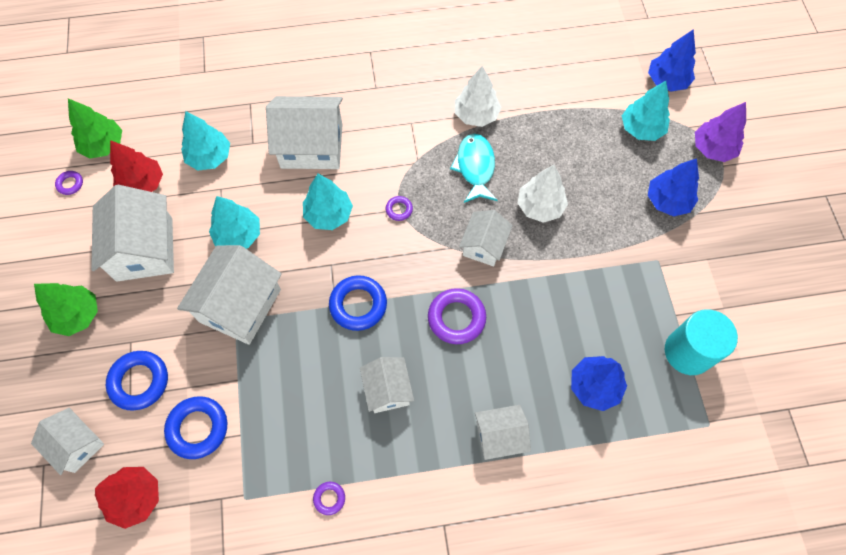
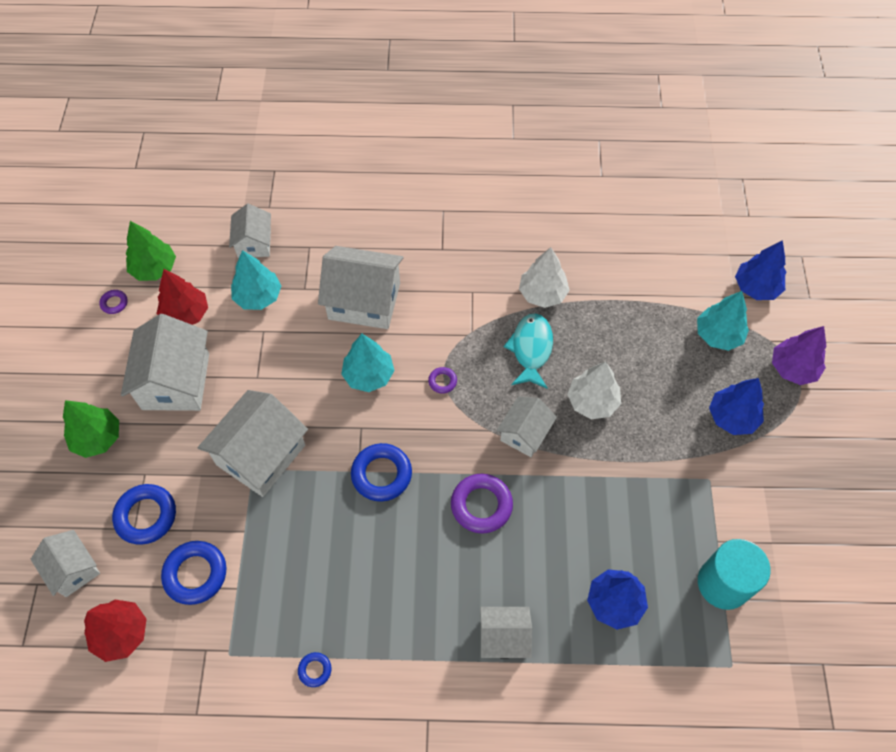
camera: 10 degrees right, 5 degrees down
(238, 235) = (272, 382): turquoise tree -> none
(329, 498) = (315, 670): purple ring -> blue ring
(387, 390) = (395, 568): white house -> white house (254, 243)

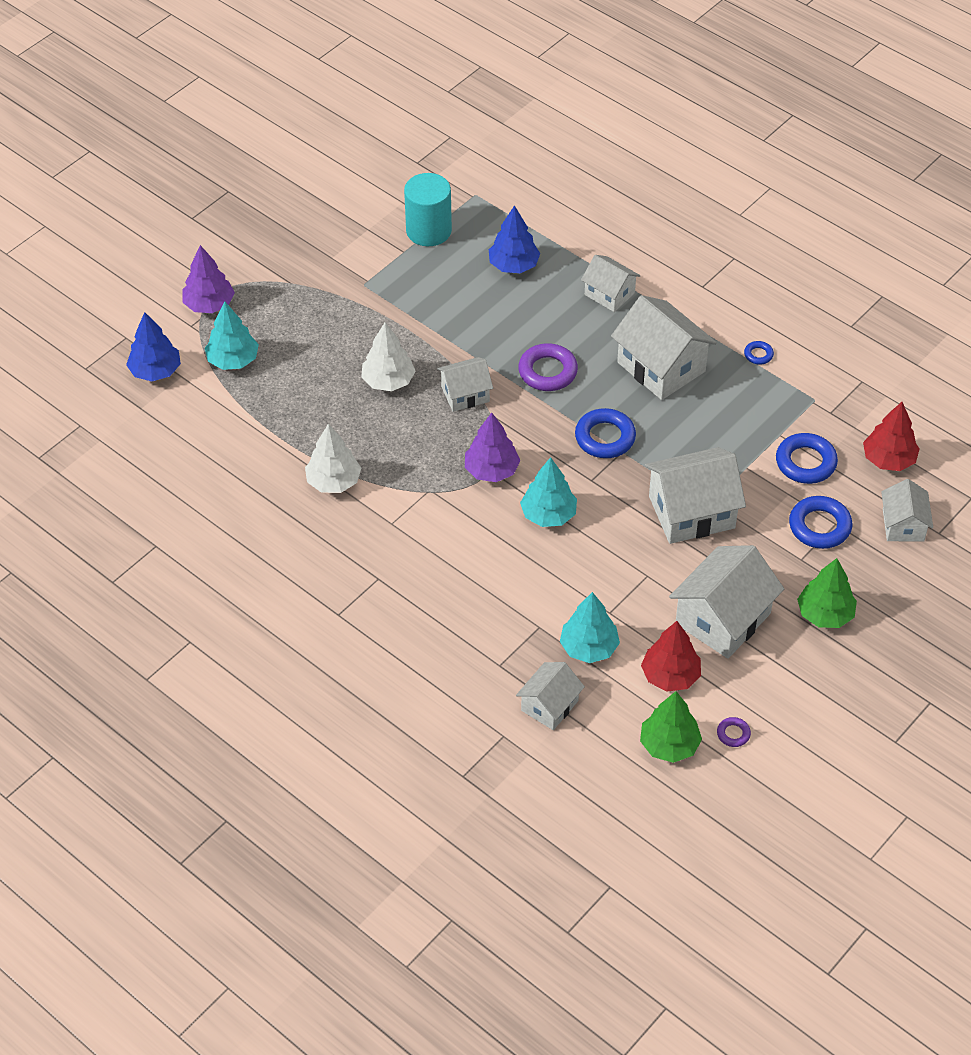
camera: 140 degrees left, 10 degrees down
(364, 301) = (495, 578): white house -> white house (661, 367)
(442, 381) = (491, 470): purple ring -> purple tree
(531, 349) = (393, 446): turquoise fish -> none
(732, 417) = (297, 306): blue tree -> none

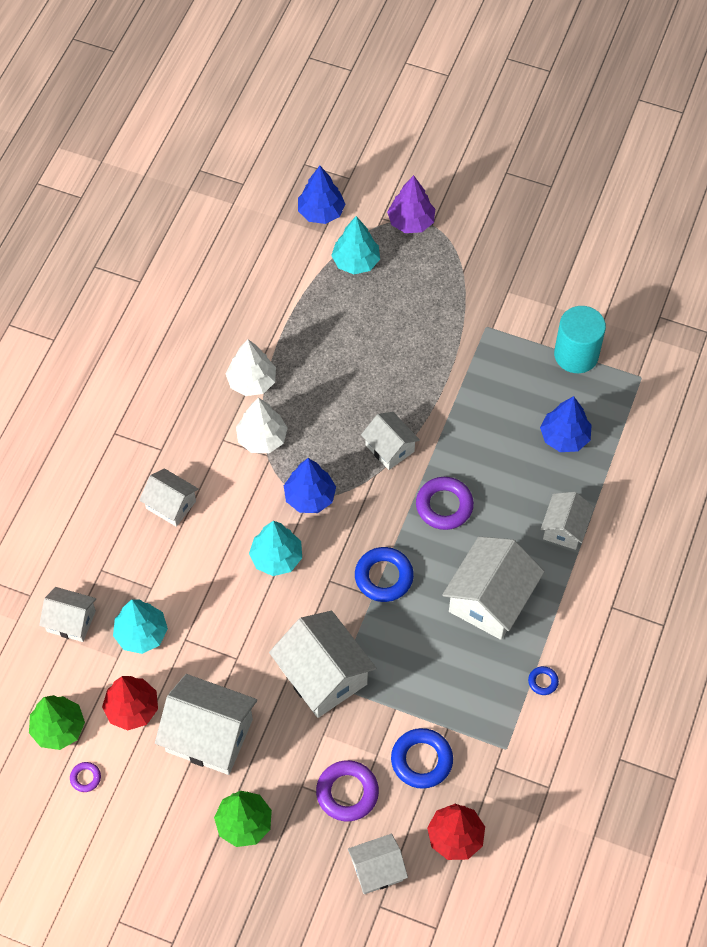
camera: 70 degrees right, 10 degrees up
(388, 381) = (380, 384): white tree -> white tree (262, 438)
(449, 586) = (171, 505): none -> white house
(491, 470) = (310, 497): purple tree -> blue tree
(819, 526) = (347, 793): blue ring -> purple ring

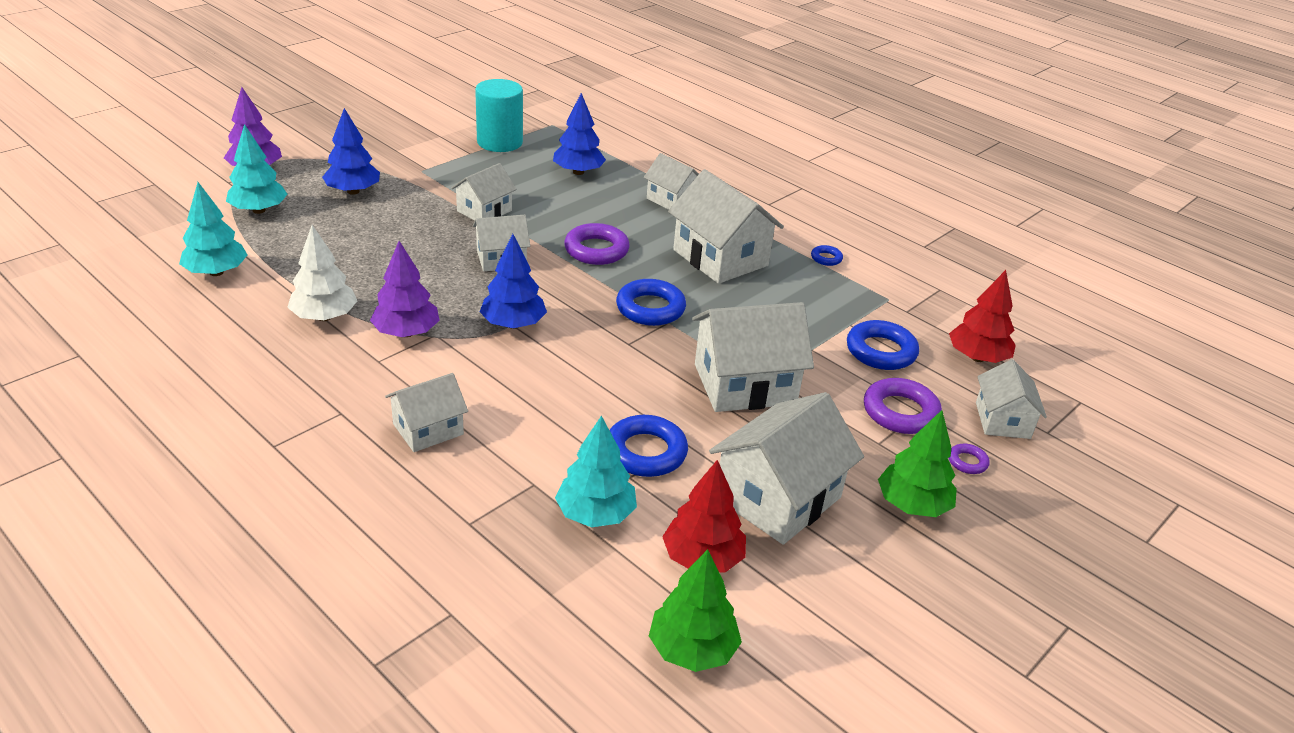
camera: 70 degrees left, 25 degrees down
(71, 621) = (527, 580): white house -> white house (484, 211)
(85, 778) = (787, 643): purple ring -> purple ring (967, 462)
(214, 639) = (645, 452): none -> blue ring
(262, 438) = (406, 333): white tree -> purple tree
(276, 558) = (571, 370): turquoise tree -> turquoise tree (216, 272)
(321, 212) = (170, 210): blue tree -> blue tree (353, 191)

